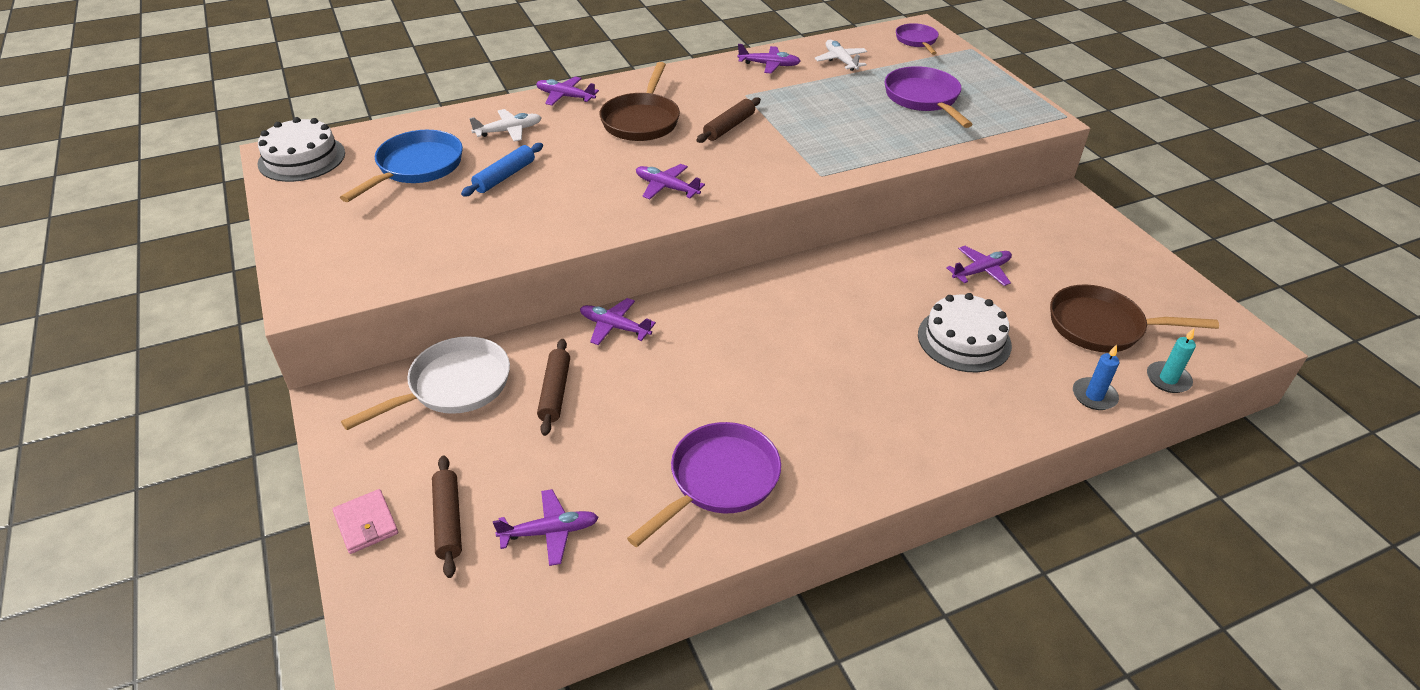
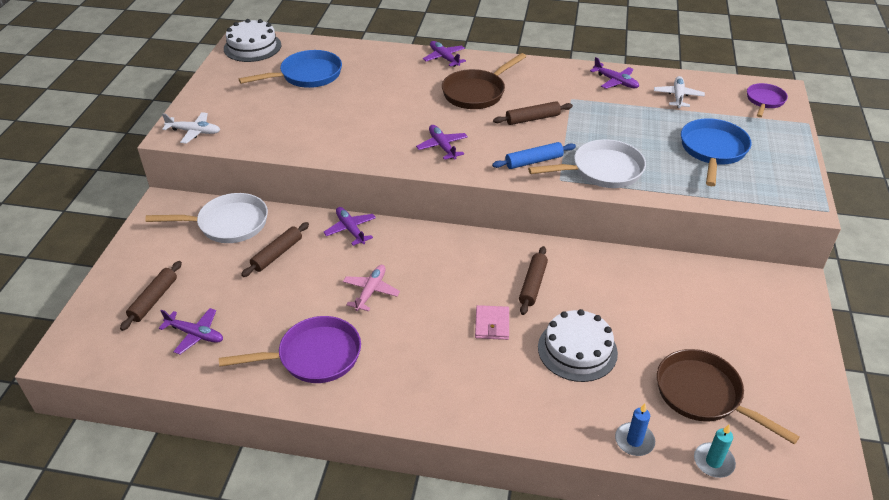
camera: 35 degrees right, 0 degrees up
(366, 523) = (116, 280): pink wallet -> pink wallet (492, 324)
(504, 176) = (350, 100): blue rolling pin -> blue rolling pin (533, 161)
(508, 131) = (384, 70): white plane -> white plane (194, 132)
(707, 381) = (370, 291): none -> pink plane
(850, 152) = (602, 170): none -> white pan
(861, 298) = (533, 284): none -> brown rolling pin
(923, 99) = (712, 150): purple pan -> blue pan
(981, 271) = (648, 307): purple plane -> none

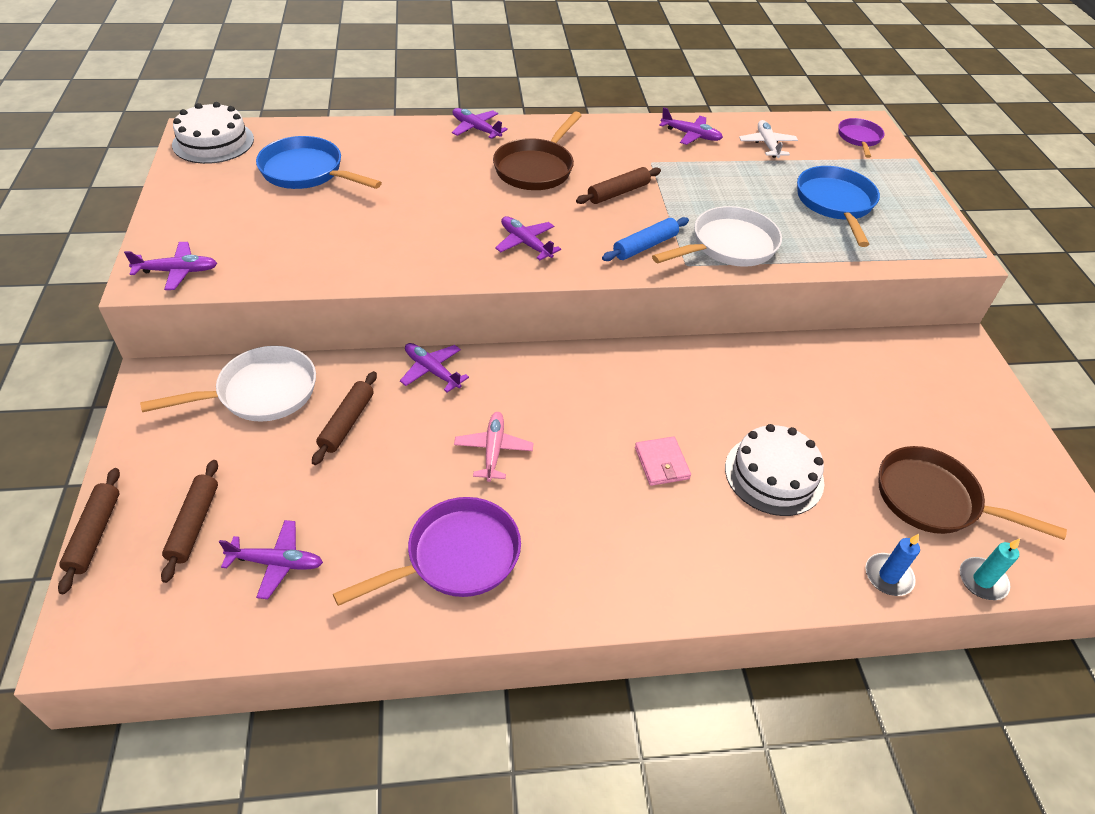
camera: 20 degrees left, 5 degrees up
(194, 132) = (177, 271): white plane -> purple plane
(307, 75) = (306, 172): blue pan -> blue pan turned 105 degrees counterclockwise
(533, 284) = (686, 401): brown rolling pin -> brown rolling pin (95, 534)

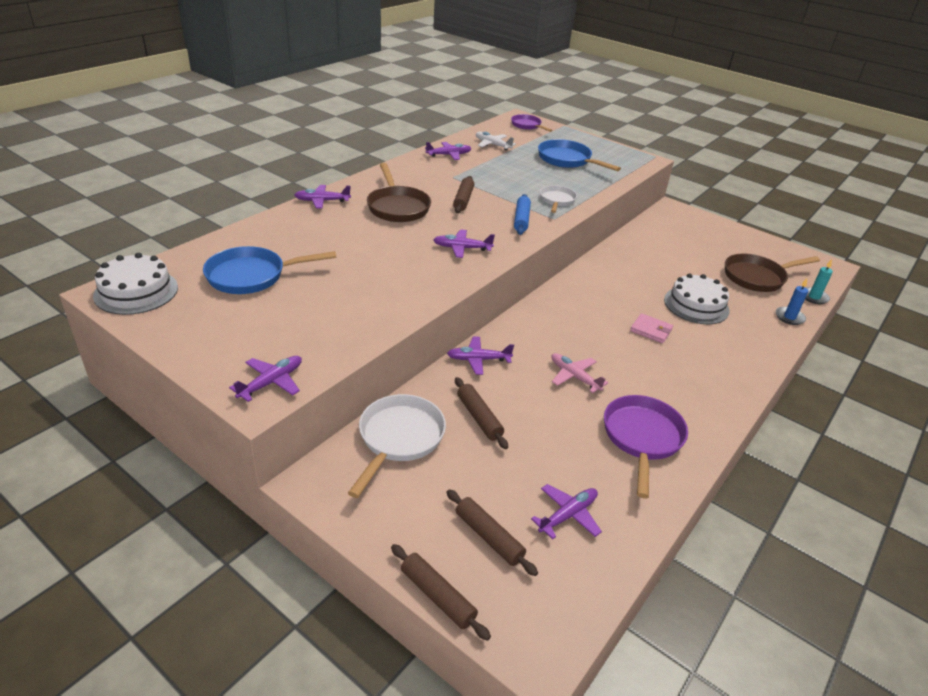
camera: 45 degrees left, 10 degrees down
(729, 246) = (557, 200): white pan -> white pan, size x0.62

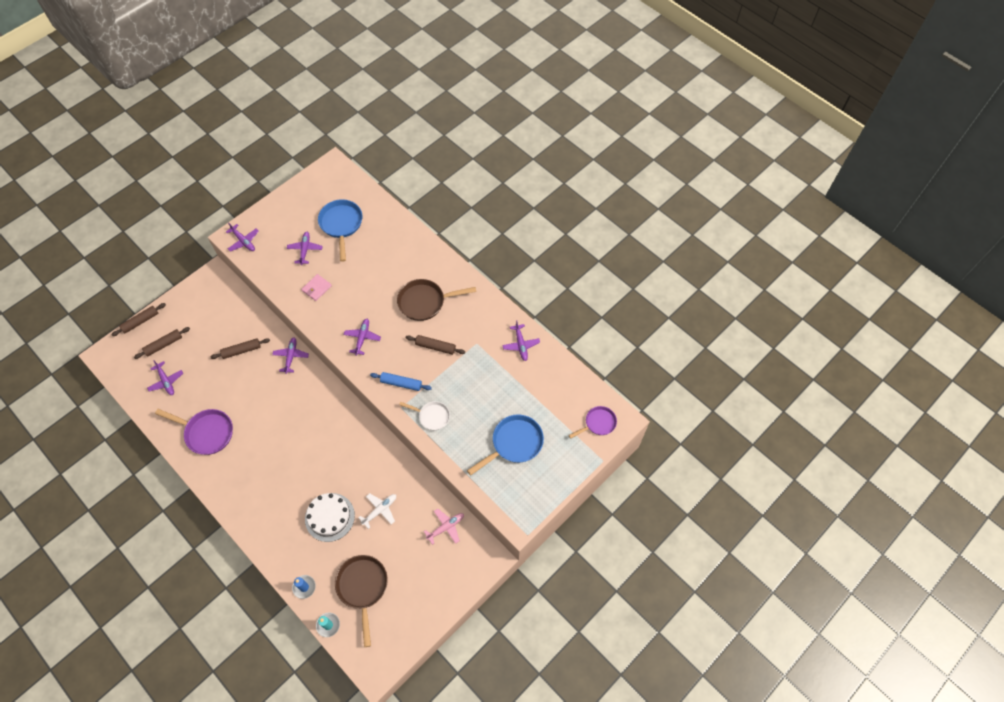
camera: 100 degrees right, 25 degrees up
(136, 291) = (332, 176): white cake -> none
(322, 201) = (436, 256): purple plane -> purple plane (305, 250)
(399, 438) = (234, 311): white pan -> none
(493, 145) = (545, 384): white plane -> white plane (380, 510)
(574, 377) = (265, 408): pink plane -> pink plane (445, 527)
(651, 330) = (304, 471): pink wallet -> pink wallet (316, 288)

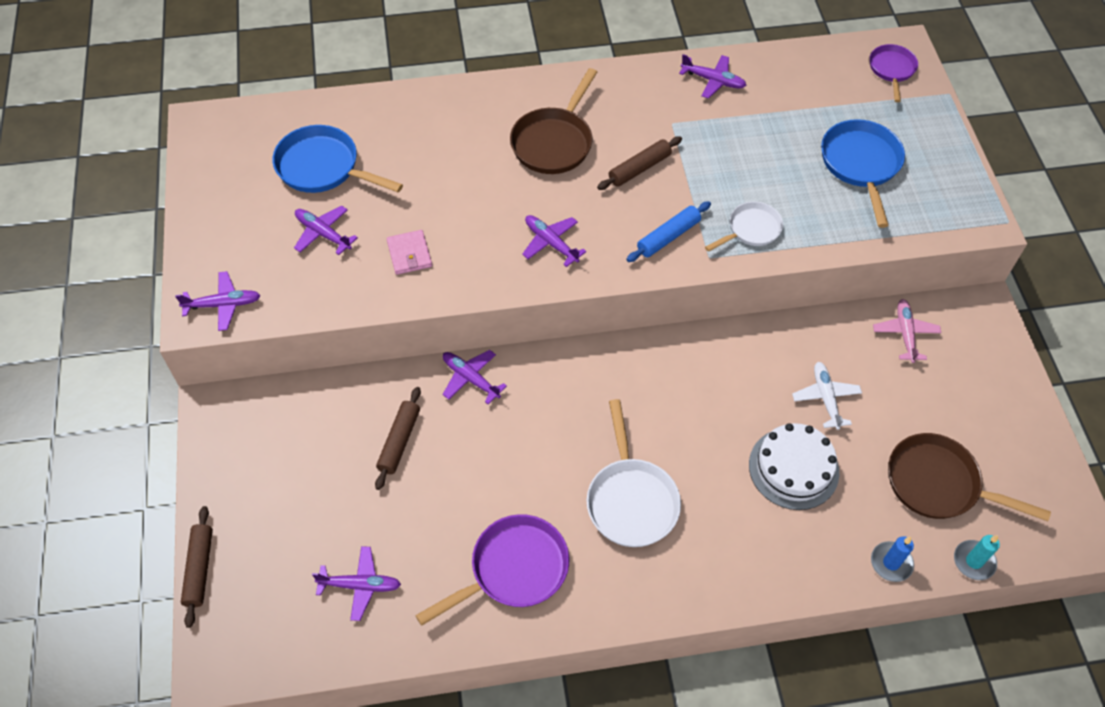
camera: 55 degrees left, 5 degrees down
(164, 345) = (282, 554): brown rolling pin -> none
(269, 458) = (631, 500): none -> white pan

